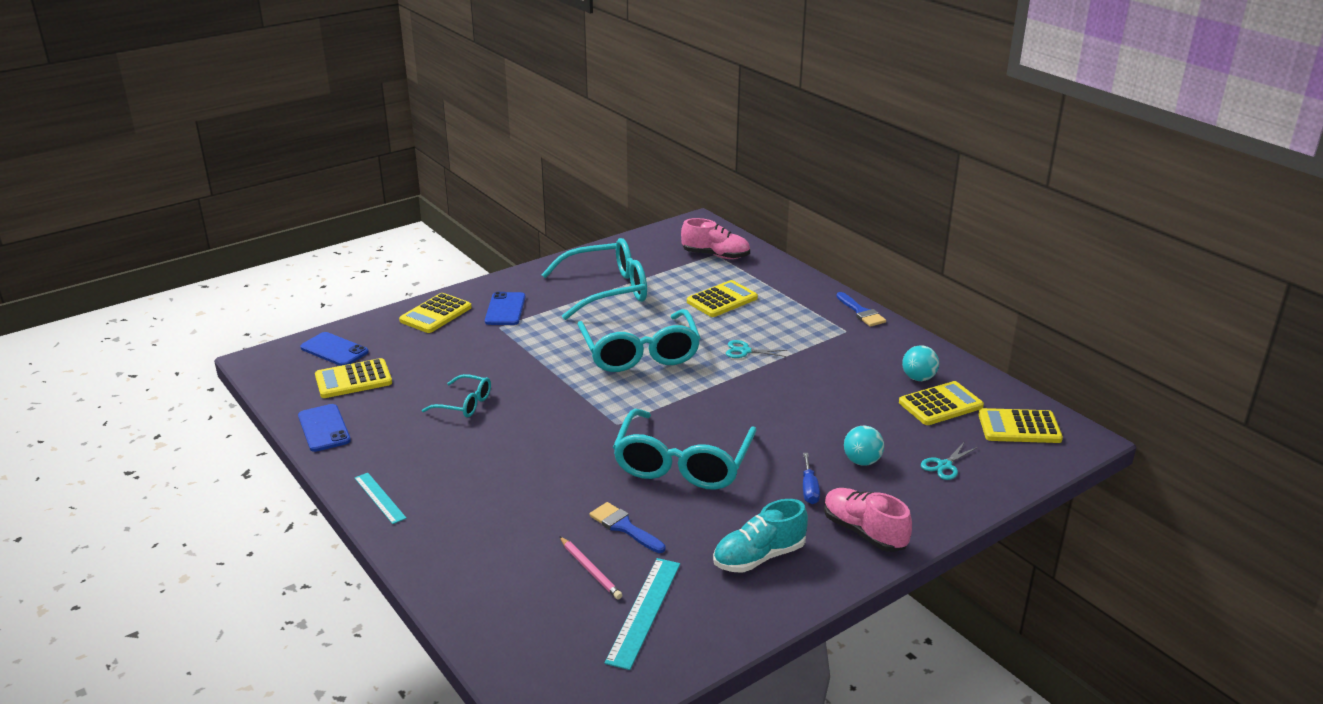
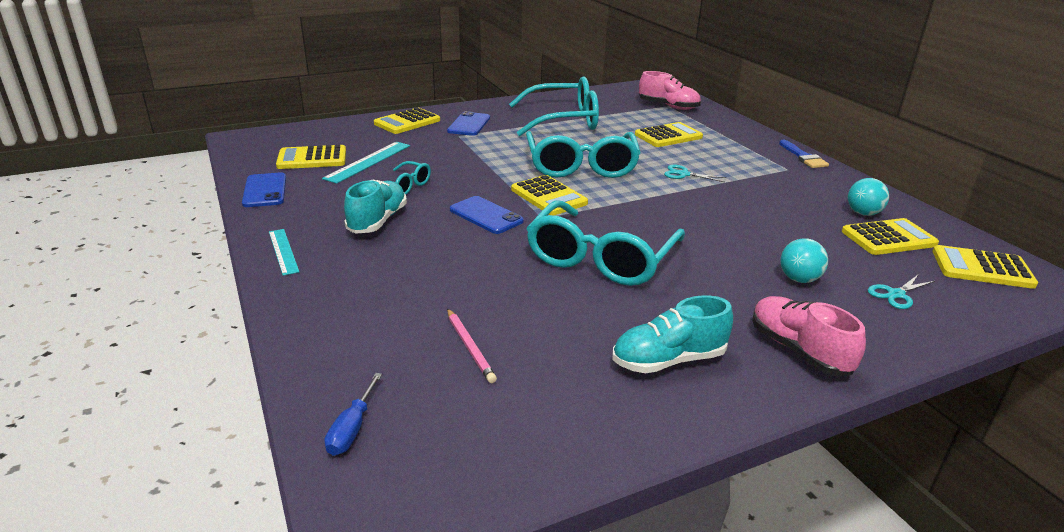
camera: 10 degrees right, 0 degrees up
(334, 350) = (308, 137): blue phone -> blue phone (486, 215)
(457, 450) = (377, 221): none -> turquoise shoe
(616, 397) = (548, 196): none -> yellow calculator
(624, 527) = (521, 309): blue brush -> none
(644, 611) = (517, 401): turquoise ruler -> turquoise ruler (368, 161)
(809, 489) = (736, 298): blue screwdriver -> blue screwdriver (352, 429)

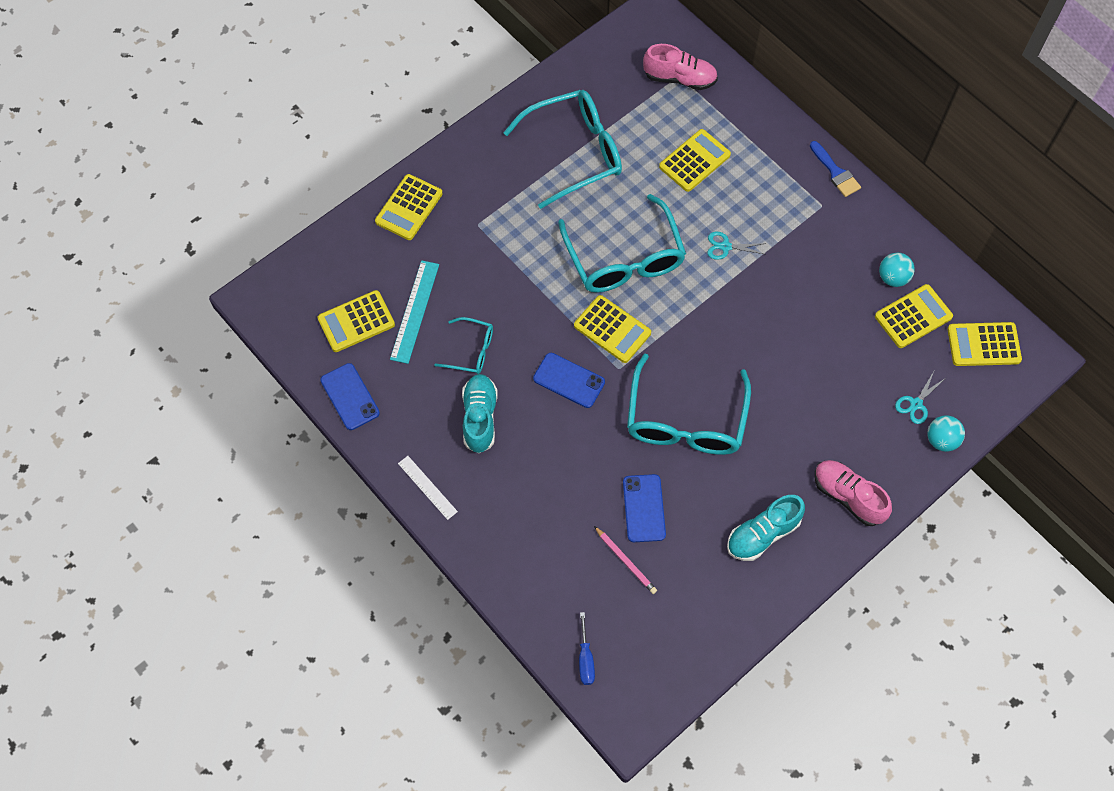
camera: 15 degrees left, 35 degrees up
(283, 251) = (427, 487): turquoise ruler -> white ruler
(469, 124) = (477, 194): blue phone -> blue phone (644, 508)
(799, 279) = (843, 404): turquoise ball -> turquoise ball (941, 440)

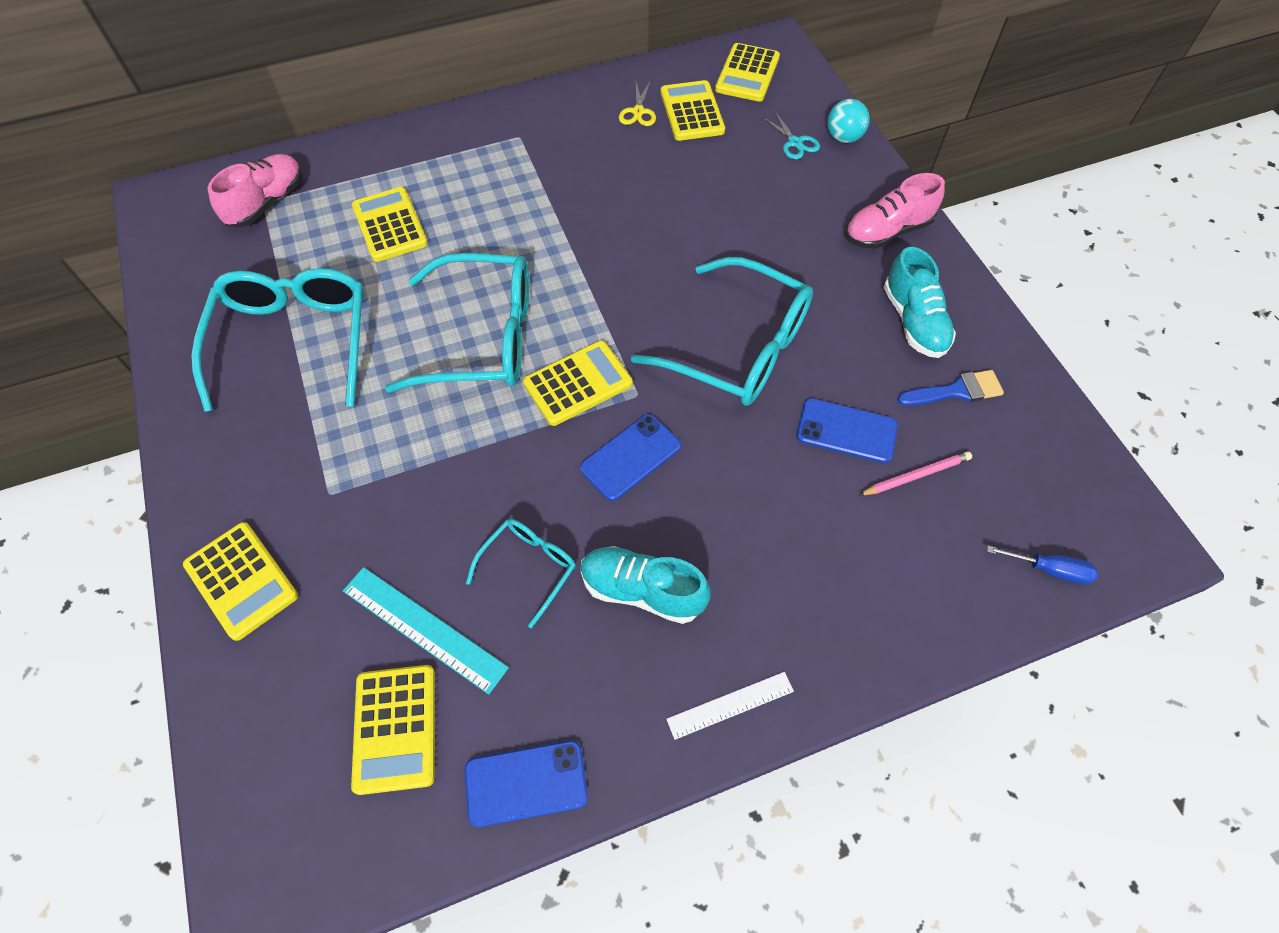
camera: 70 degrees left, 5 degrees down
(725, 246) = (523, 234): turquoise scissors -> none
(836, 172) = (485, 113): blue brush -> blue brush (956, 391)
(892, 278) = (638, 112): turquoise ball -> yellow scissors

